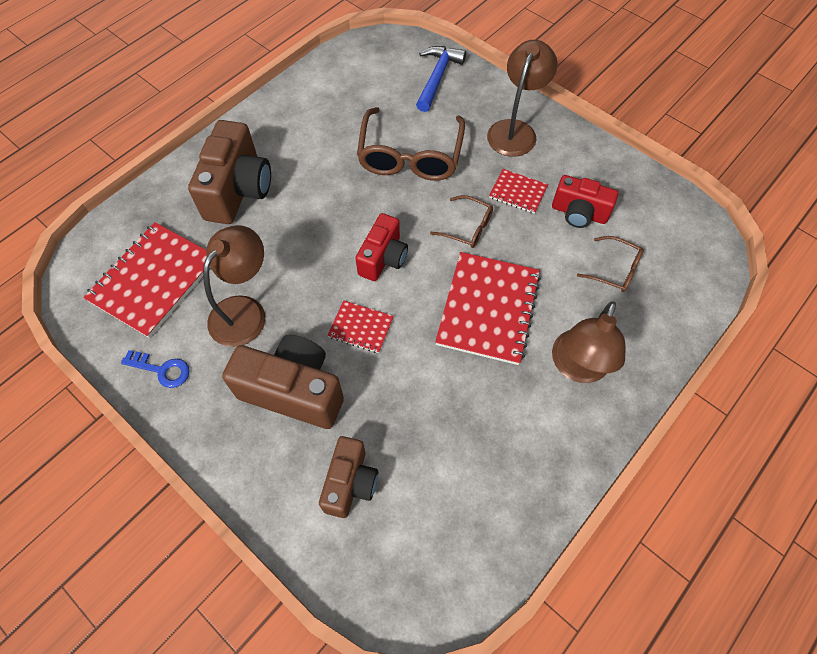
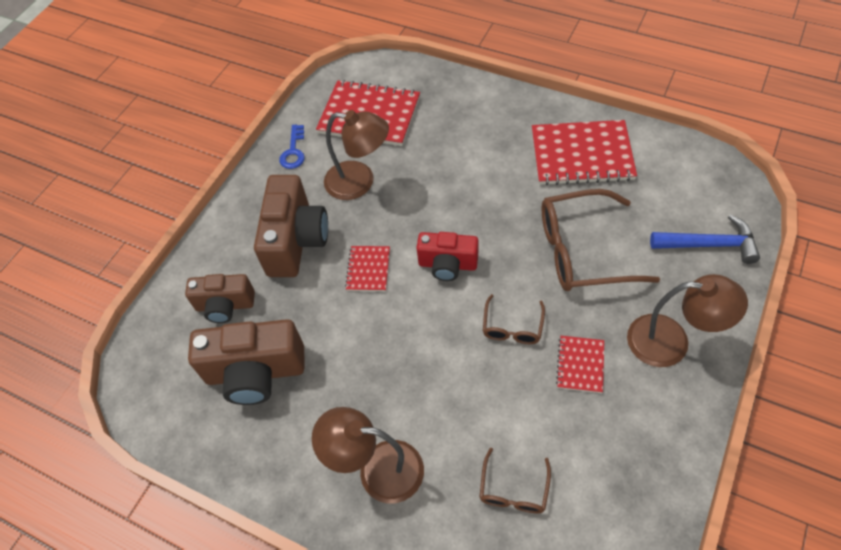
camera: 80 degrees right, 5 degrees down
(238, 190) = (479, 134): brown camera -> brown camera (255, 372)
(488, 309) = (420, 370): red notebook -> red notebook (582, 155)
(579, 213) = (578, 436): red camera -> none

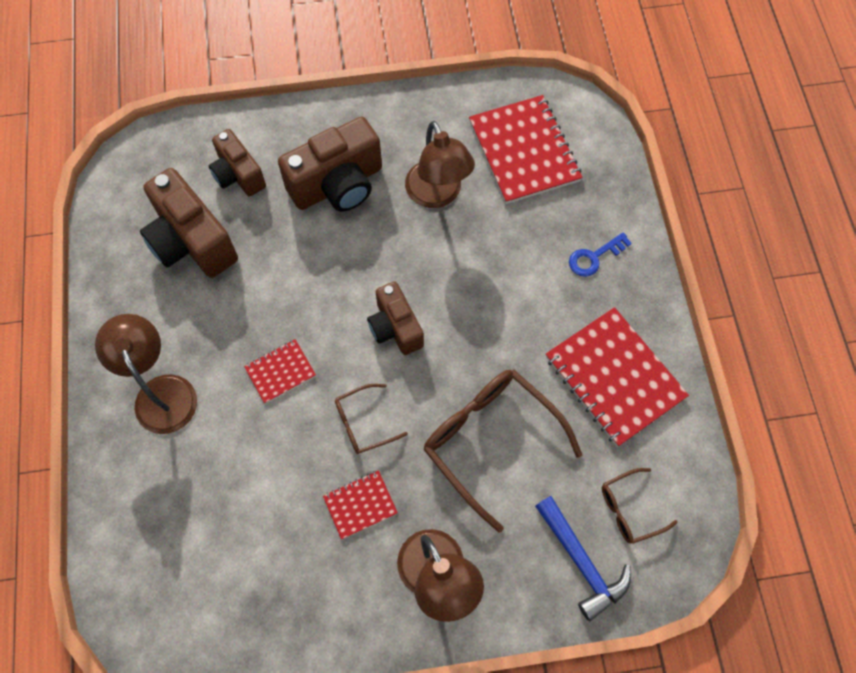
camera: 50 degrees right, 10 degrees up
(293, 151) = (434, 116): blue key -> blue key (594, 257)
(368, 269) = (346, 263): red notebook -> red notebook (280, 372)
(447, 265) = (395, 327): red camera -> brown camera
(513, 490) = (204, 512): brown glasses -> brown glasses (629, 509)

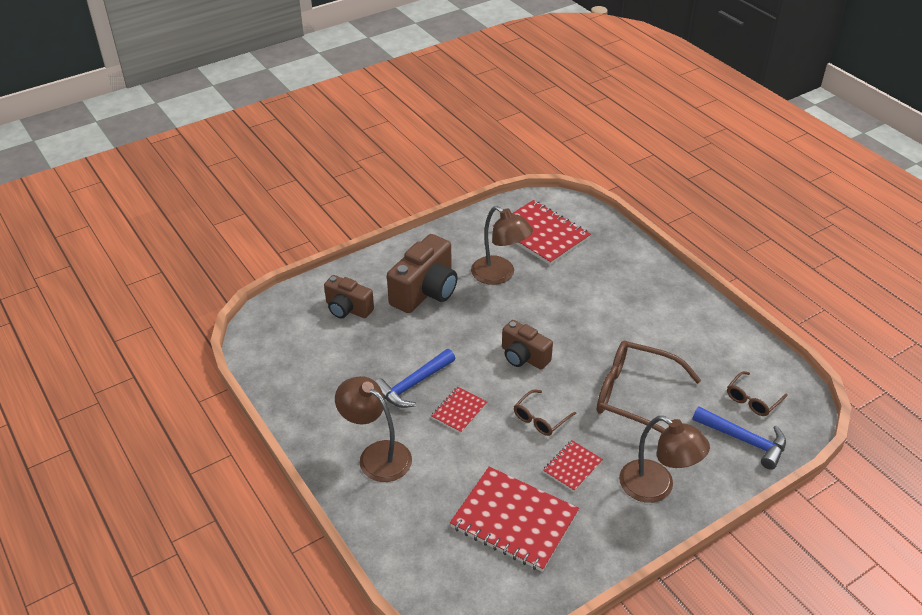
camera: 25 degrees left, 25 degrees down
(191, 241) = (338, 358): brown camera -> none
(250, 313) = (412, 385): none -> blue hammer
(594, 257) = (628, 275): blue key -> none
(614, 377) = (689, 333): red notebook -> red notebook (514, 520)

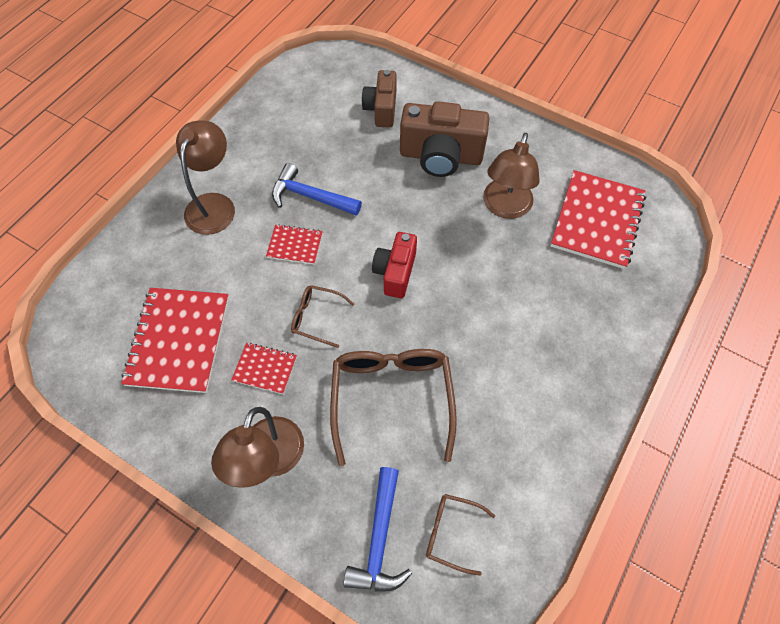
camera: 65 degrees right, 20 degrees up
(523, 357) = (395, 272): brown camera -> red camera

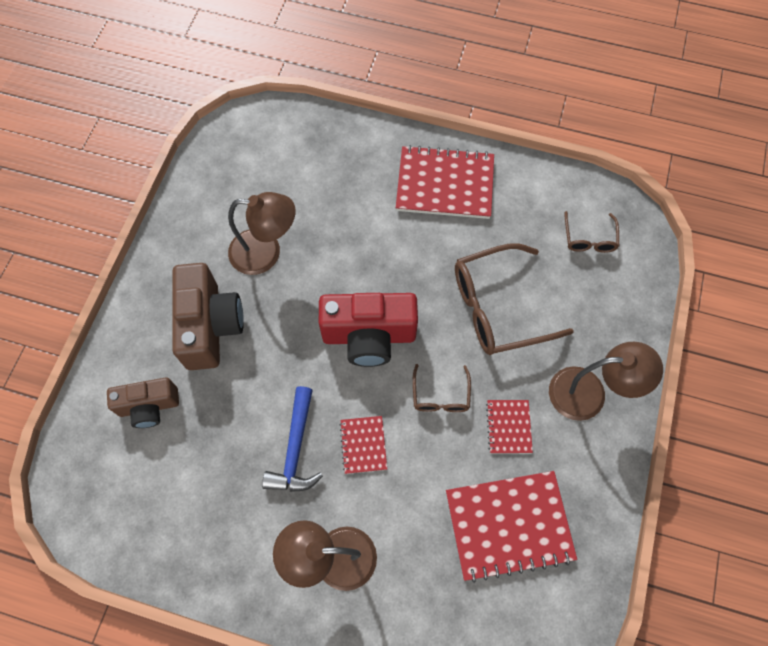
camera: 105 degrees left, 5 degrees up
(379, 540) = (615, 288): blue hammer -> none
(395, 272) = (369, 336): red camera -> red camera, size x1.59
(597, 221) = (264, 173): red notebook -> red notebook (445, 184)

